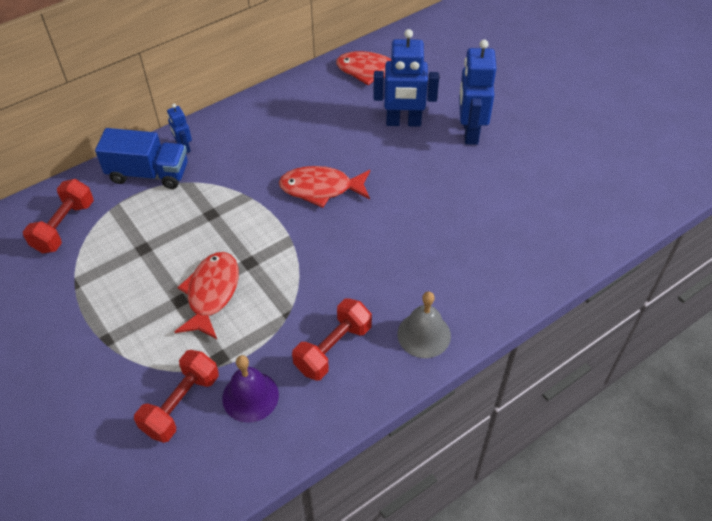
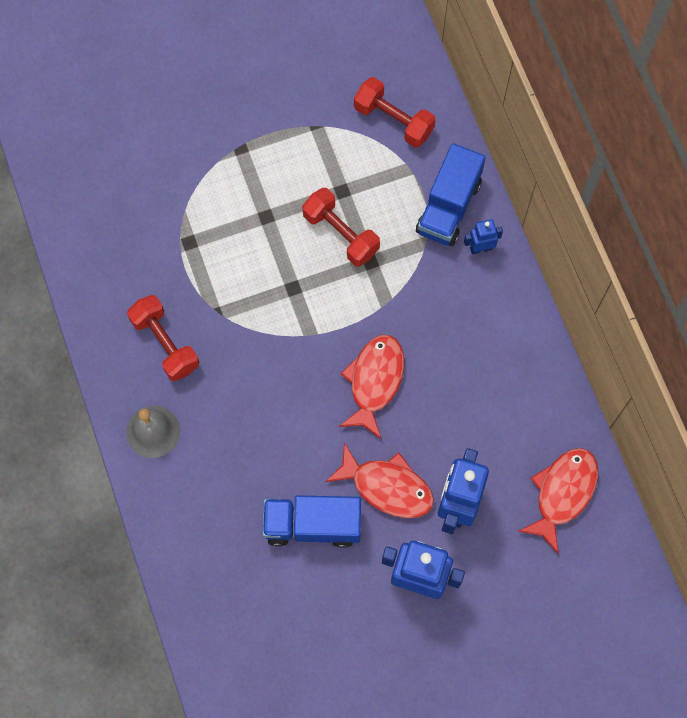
camera: 105 degrees right, 20 degrees up
(181, 404) = (151, 203): red dumbbell -> red dumbbell (340, 234)
(212, 293) = (265, 246): red fish -> red fish (387, 487)
(250, 396) = (140, 261): purple bell -> none
(457, 201) = (312, 525): none -> blue truck

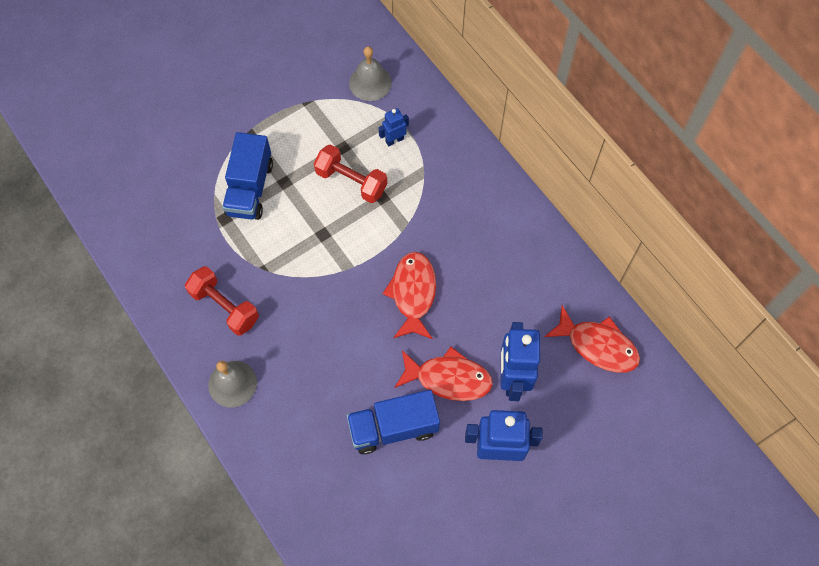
camera: 15 degrees left, 5 degrees down
(393, 120) = (370, 83): red dumbbell -> grey bell
(448, 207) = (434, 139): blue truck -> blue truck (250, 188)
(480, 248) = (470, 165): blue robot -> blue robot (394, 140)
(562, 493) = (597, 345): red fish -> red fish turned 105 degrees clockwise

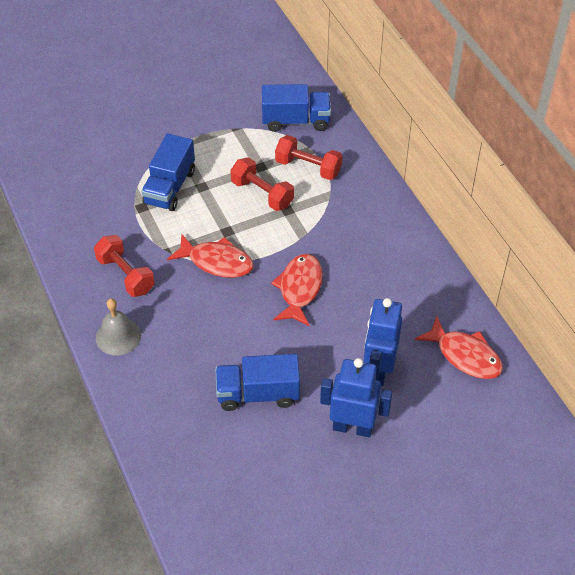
camera: 10 degrees right, 15 degrees down
(370, 83) = (296, 121): grey bell -> blue truck
(394, 140) = (308, 167): blue robot -> red dumbbell
(448, 378) = (318, 361): red fish -> red fish (216, 262)

